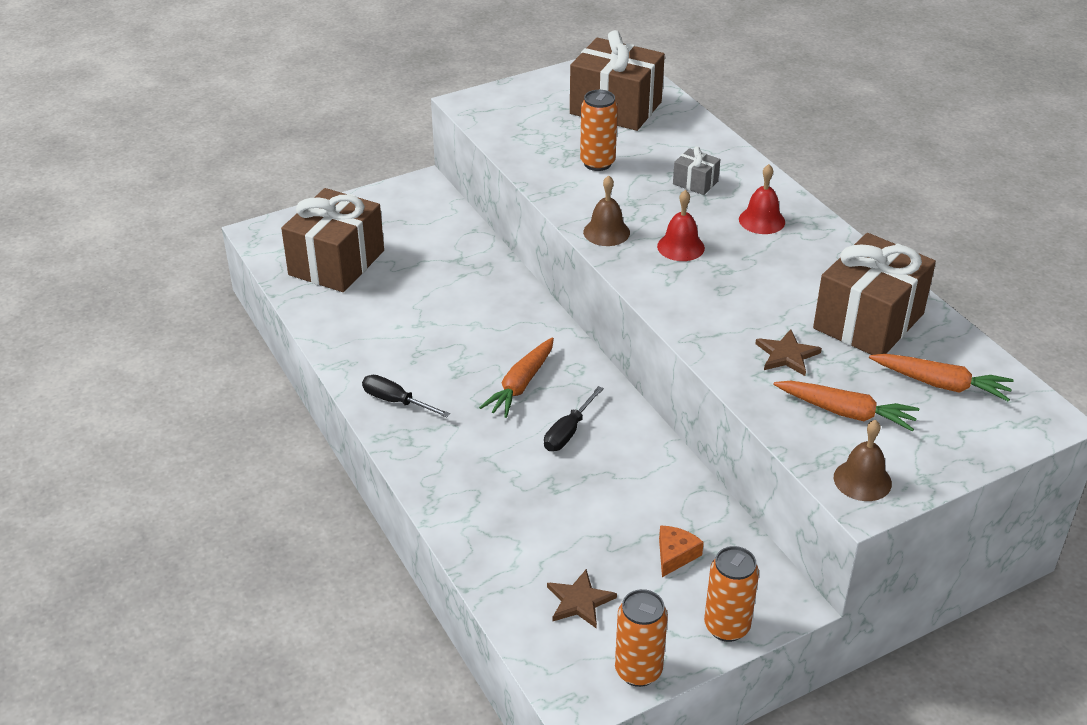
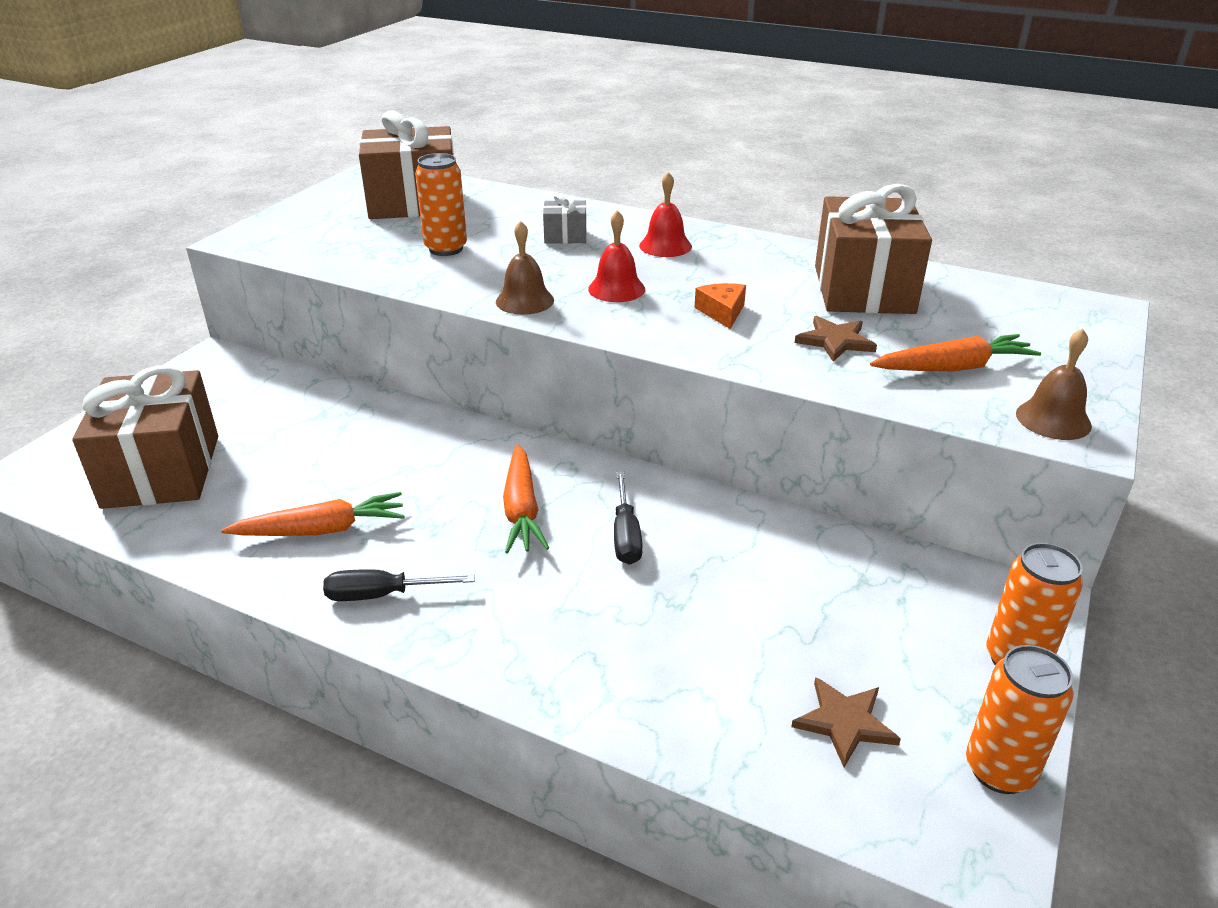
camera: 35 degrees left, 5 degrees down
(675, 555) = (878, 610): orange cheese -> orange cheese (722, 312)
(940, 384) = (990, 315): orange carrot -> orange carrot (321, 530)

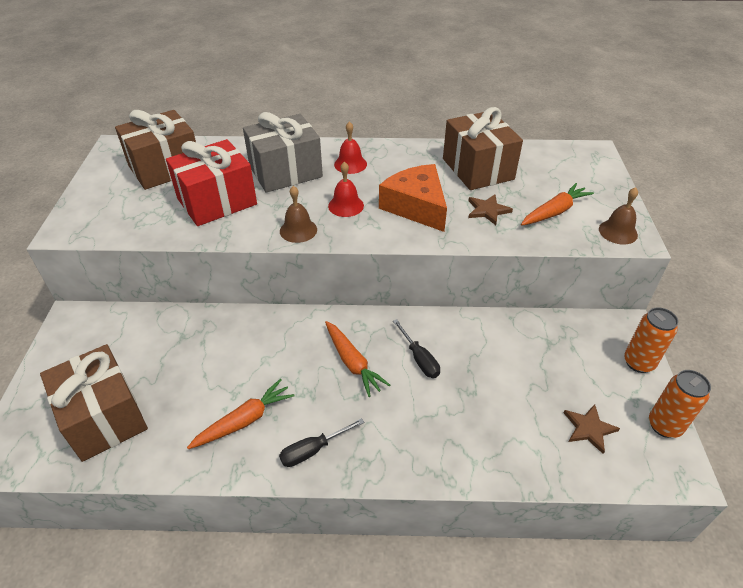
camera: 25 degrees left, 10 degrees up
(446, 249) = (217, 201): orange can -> red gift
(565, 236) = (285, 172): grey gift -> grey gift, size x2.23
(722, 312) = (416, 206): orange cheese -> orange cheese, size x2.17

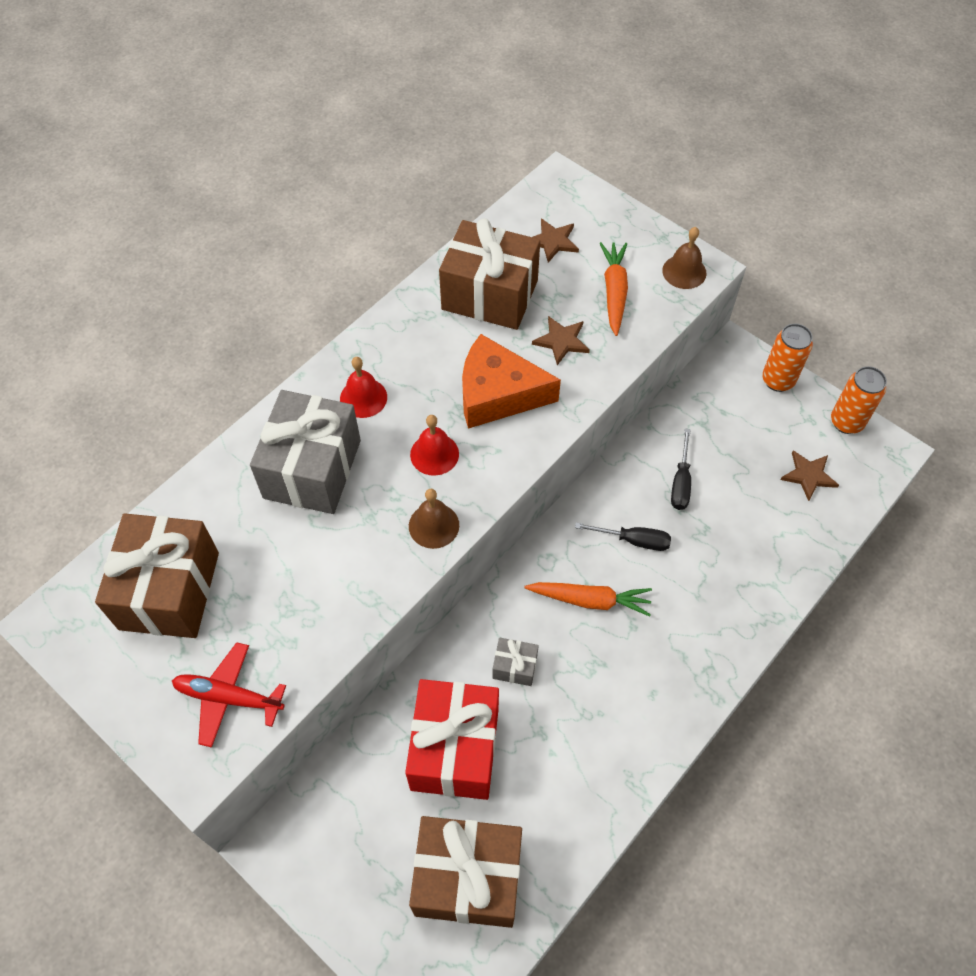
camera: 50 degrees left, 15 degrees up
(117, 218) = (228, 697): none -> red plane
(217, 201) = (301, 573): red gift -> red gift (455, 749)
(244, 420) = (582, 743): orange carrot -> none
(270, 354) = (515, 666): none -> grey gift
(313, 450) = (663, 704): black screwdriver -> black screwdriver (681, 482)
(550, 171) = (553, 241): none -> brown star

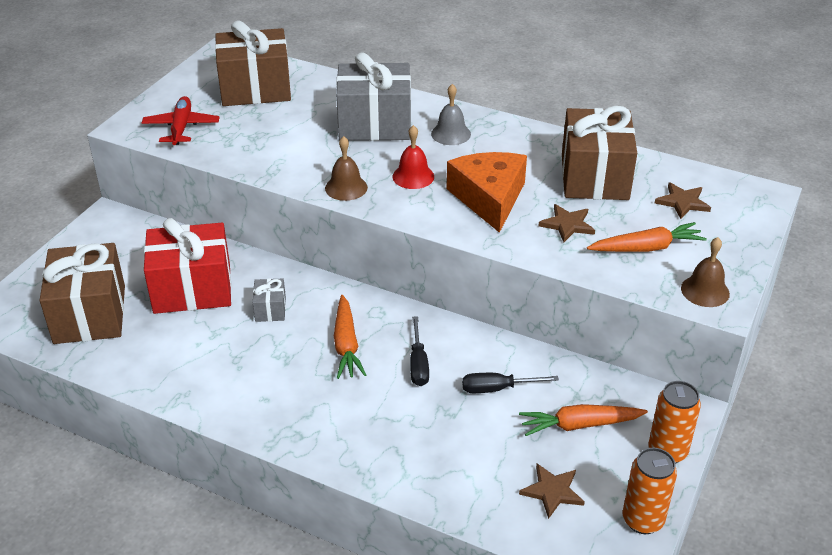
camera: 75 degrees right, 20 degrees down
(363, 398) = (451, 134): red bell -> grey bell
(737, 432) = (580, 425): none -> orange carrot

